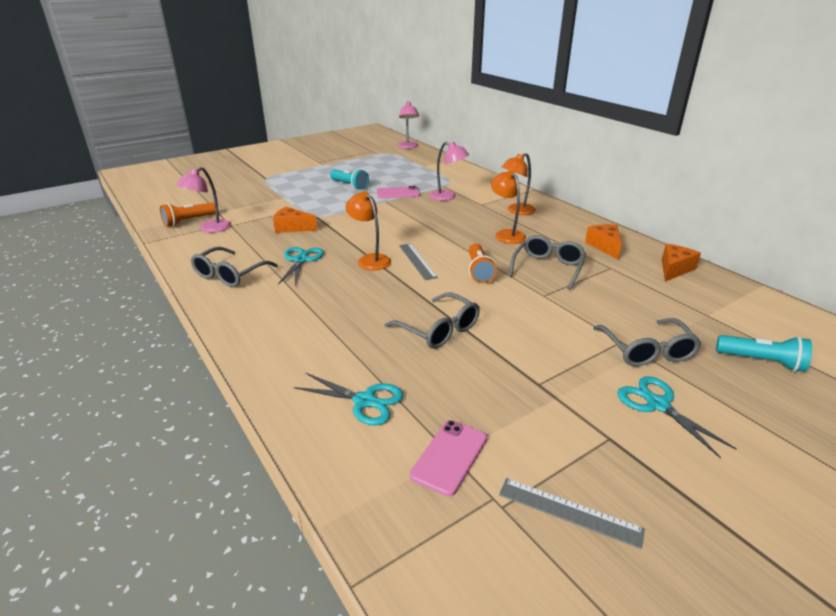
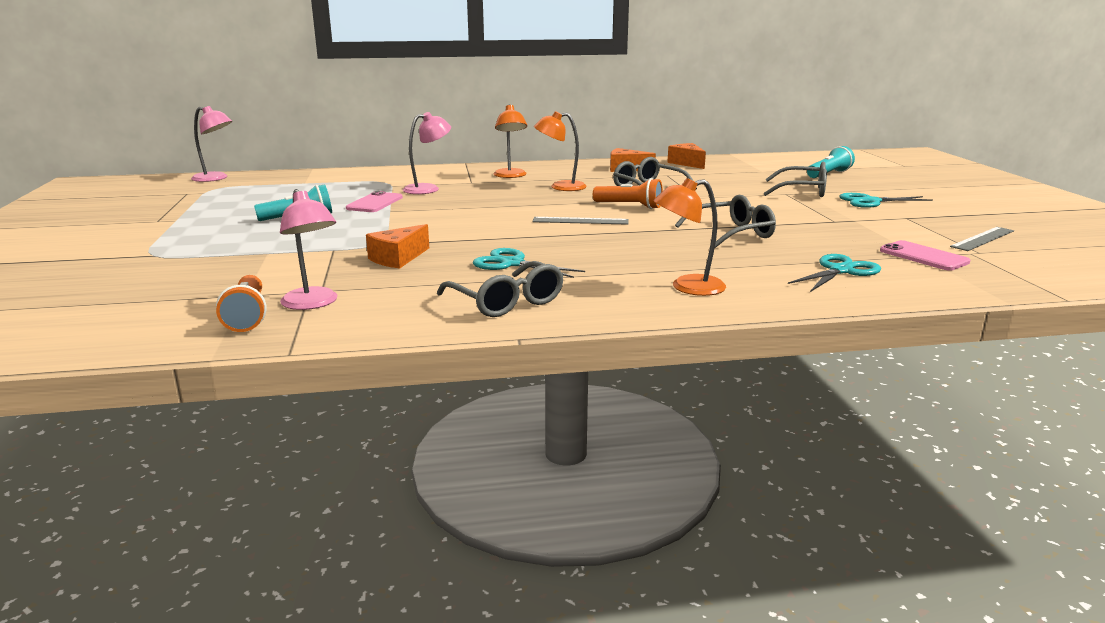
camera: 65 degrees left, 10 degrees down
(370, 259) = (552, 236): orange lamp -> orange lamp (687, 287)

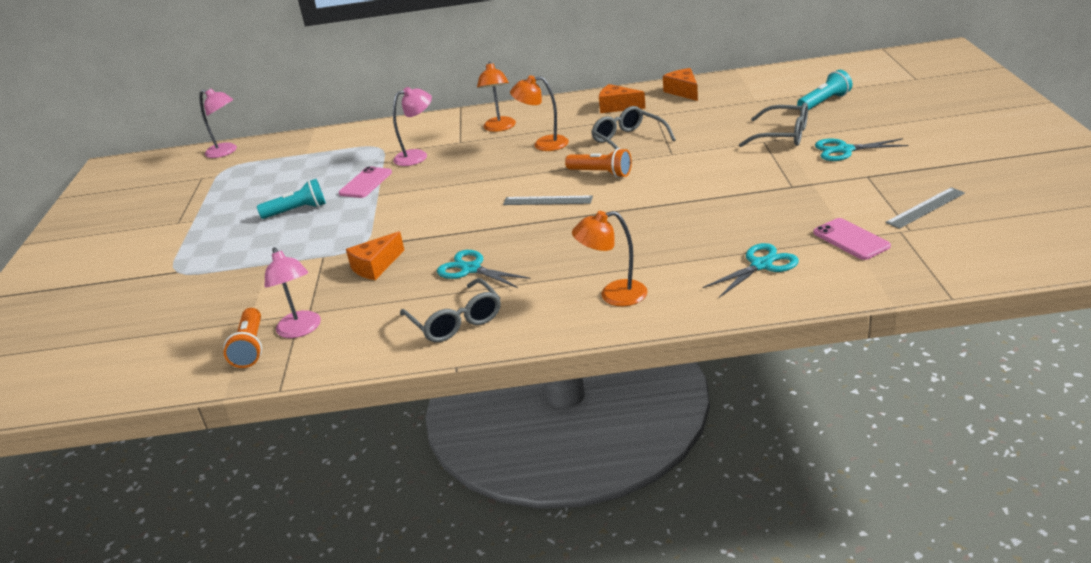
camera: 10 degrees right, 10 degrees up
(733, 233) = (684, 212): grey glasses -> none

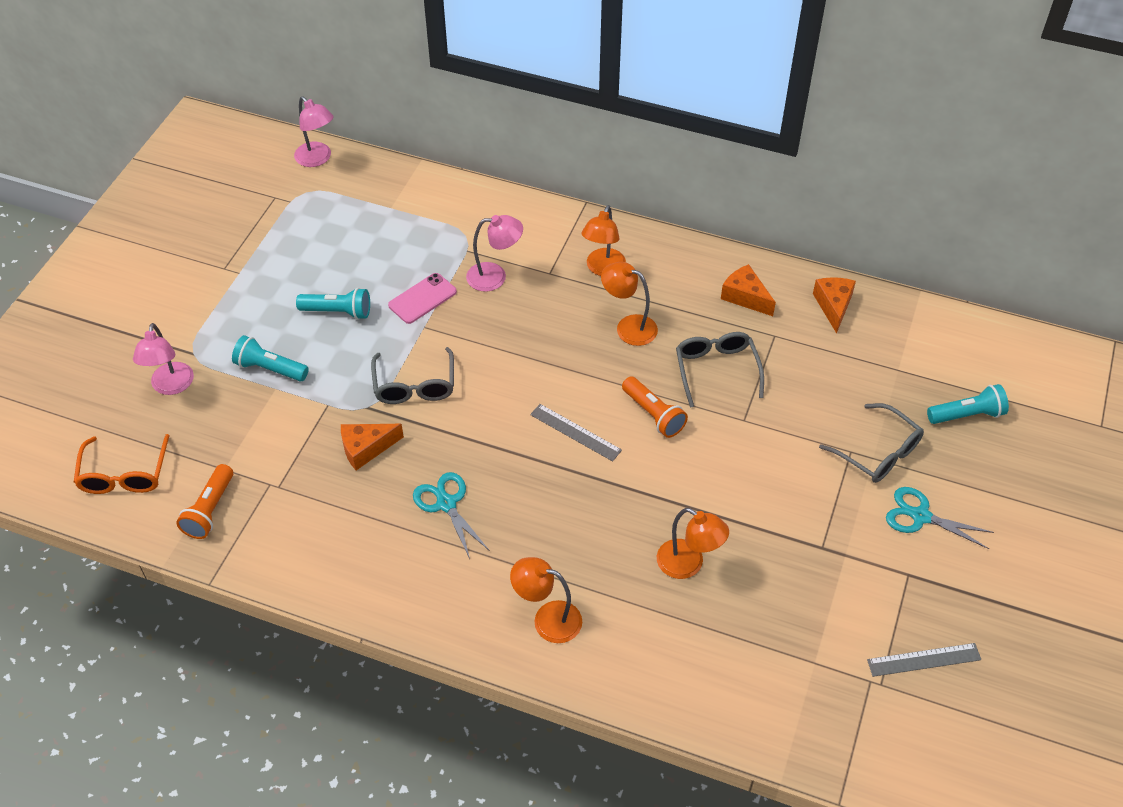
camera: 20 degrees right, 20 degrees up
(149, 358) = (124, 475): none -> orange glasses
(256, 256) = (270, 368): none -> turquoise flashlight
(301, 330) = (261, 509): pink lamp -> pink lamp (171, 386)
(456, 321) = (393, 575): grey glasses -> grey glasses (414, 386)
(700, 229) = (688, 565): none -> orange lamp
(761, 265) = (705, 654): turquoise scissors -> none
(851, 239) = (815, 666): pink phone -> none

